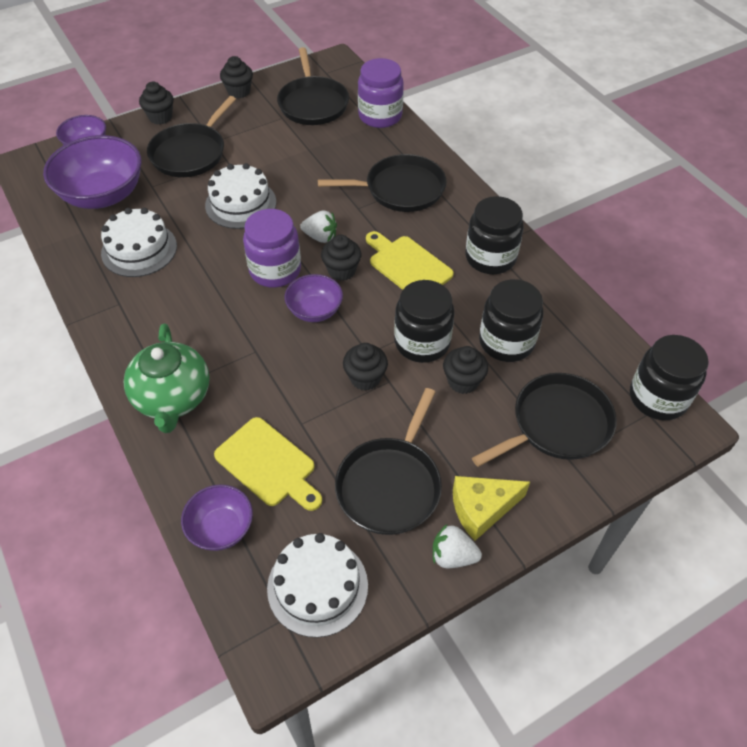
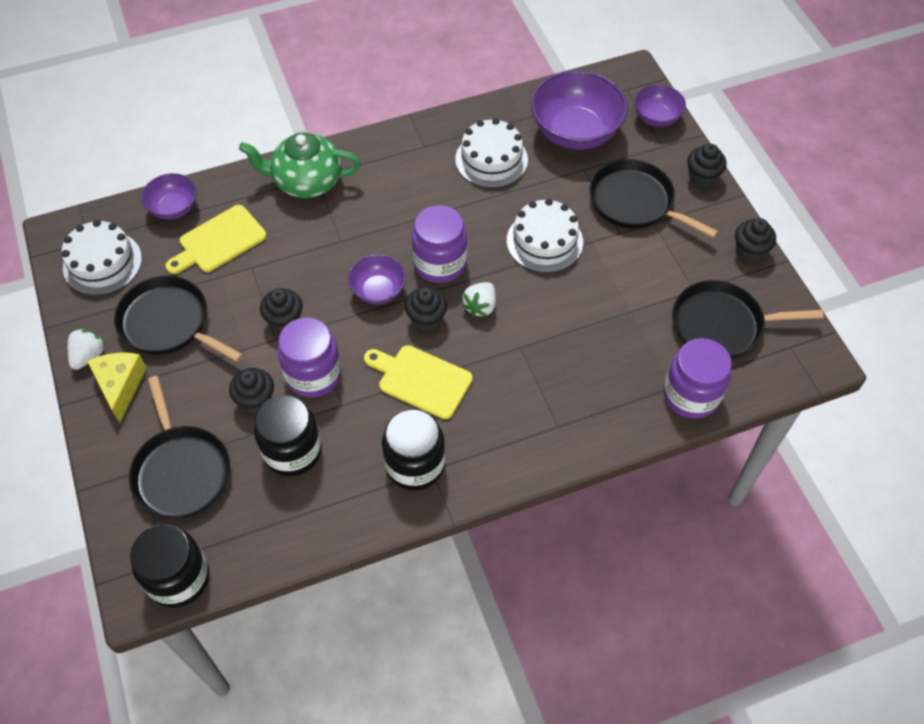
camera: 100 degrees right, 5 degrees up
(400, 189) = (546, 394): black pan -> none
(407, 265) = (421, 380): yellow cutting board -> yellow cutting board turned 120 degrees counterclockwise
(422, 342) = (313, 374): black jar -> purple jar

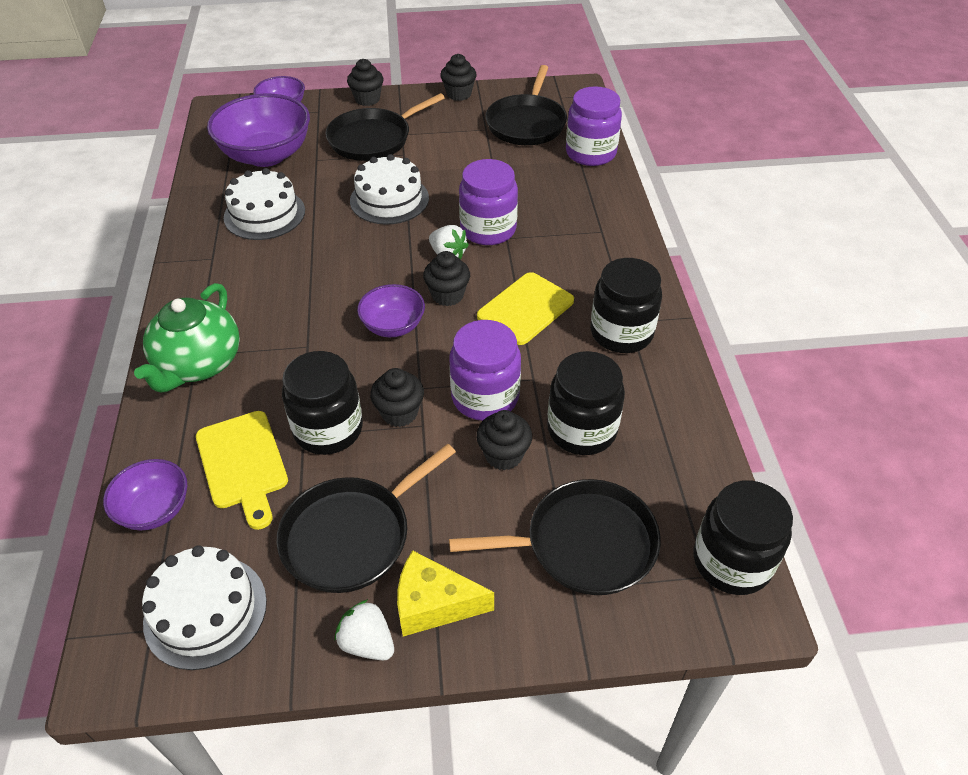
camera: 75 degrees left, 10 degrees down
(260, 280) = (328, 429): none -> black jar
(440, 263) = (380, 273): purple jar -> purple jar (488, 229)

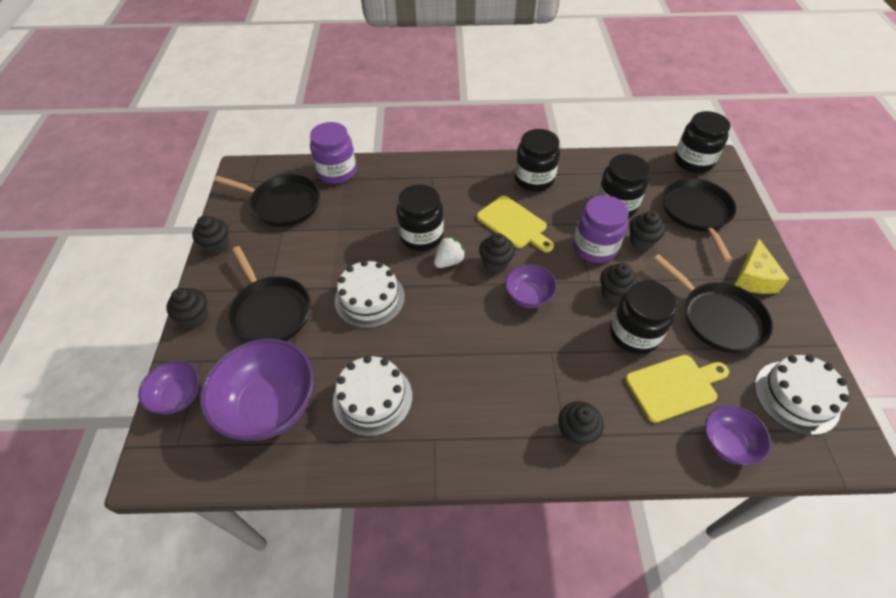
camera: 85 degrees left, 5 degrees up
(198, 364) = (576, 432): green teapot -> black cupcake
(367, 642) = (787, 309): white strawberry -> none
(488, 229) = (421, 236): purple jar -> black jar

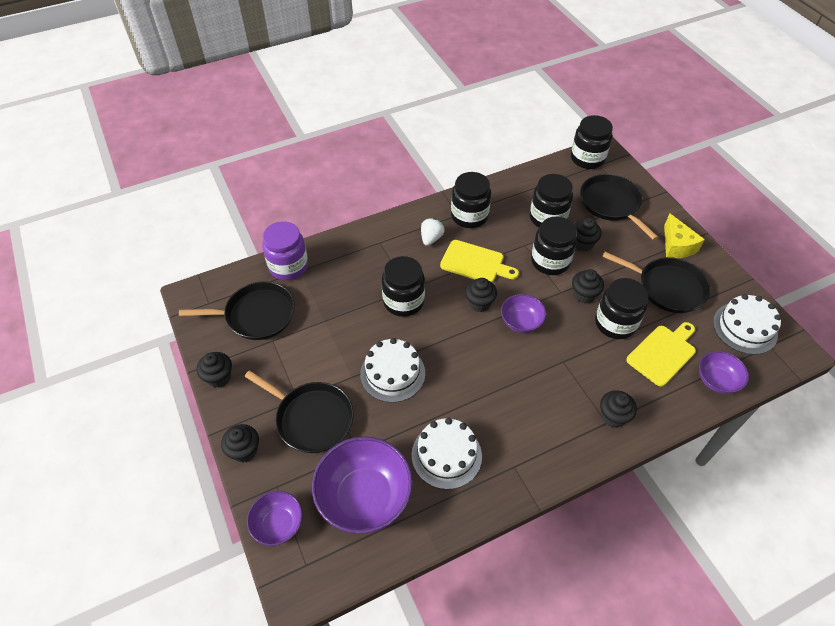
camera: 25 degrees left, 0 degrees up
(449, 261) = (440, 315): white strawberry -> white strawberry (431, 238)
(594, 247) = (550, 261): purple jar -> black jar

